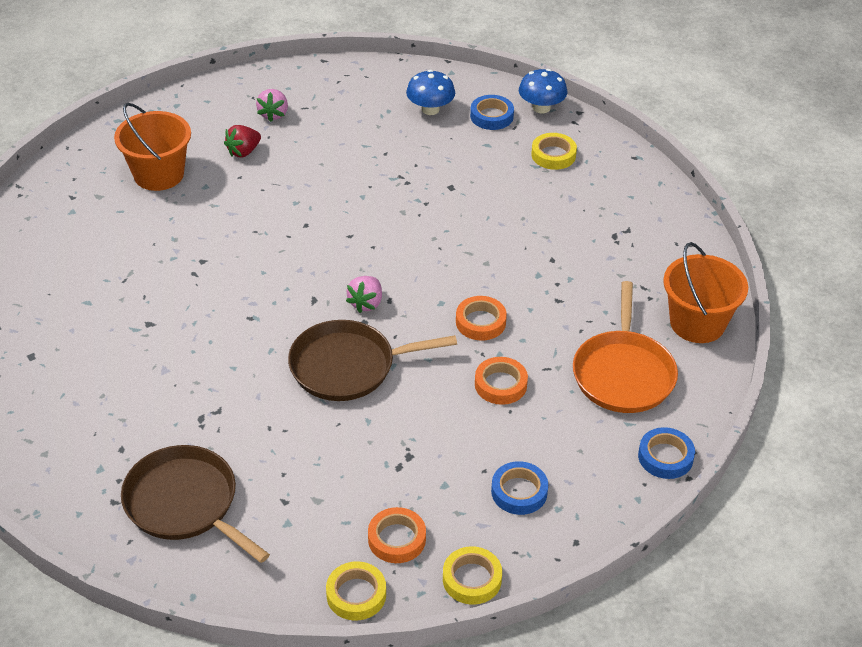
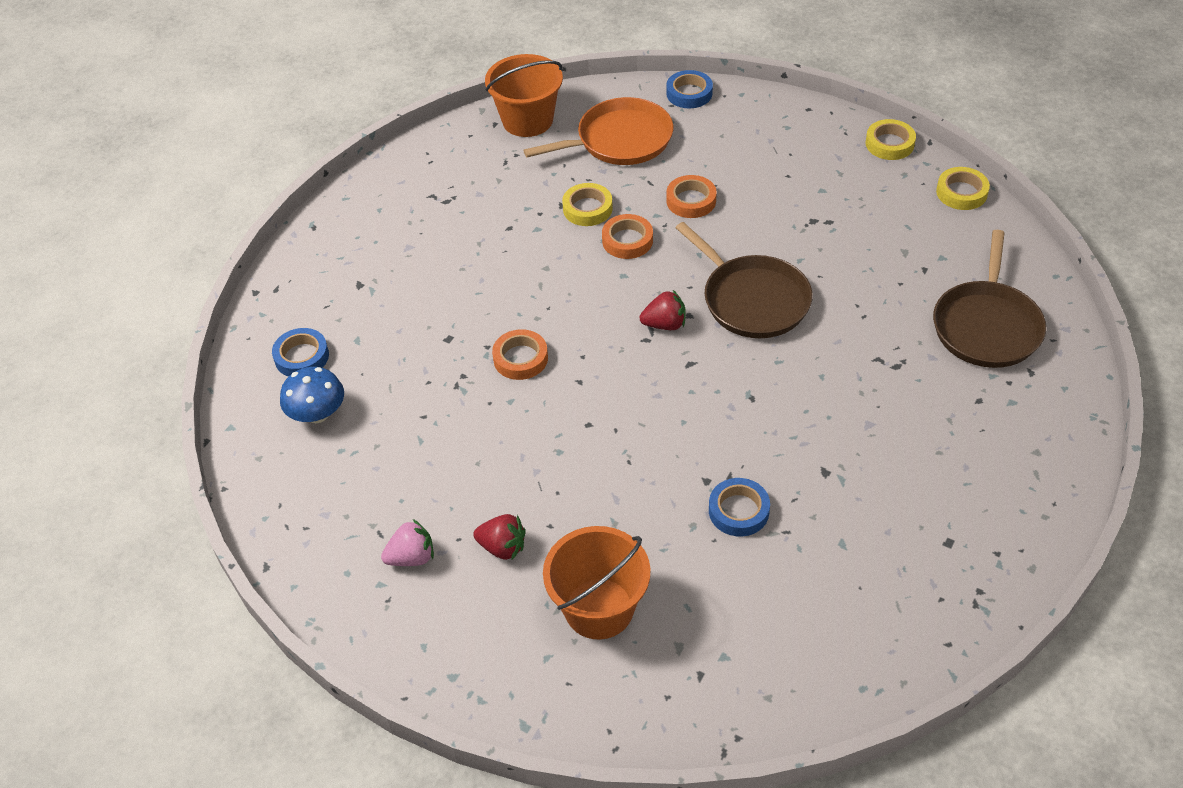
camera: 115 degrees left, 5 degrees up
(366, 303) = (664, 324): pink strawberry -> red strawberry
(397, 539) = (895, 193): orange tape -> orange tape (520, 358)
(519, 492) = (791, 150): blue tape -> blue tape (738, 511)
(541, 107) = (263, 323): blue mushroom -> none
(553, 155) = (345, 284): yellow tape -> yellow tape (587, 208)

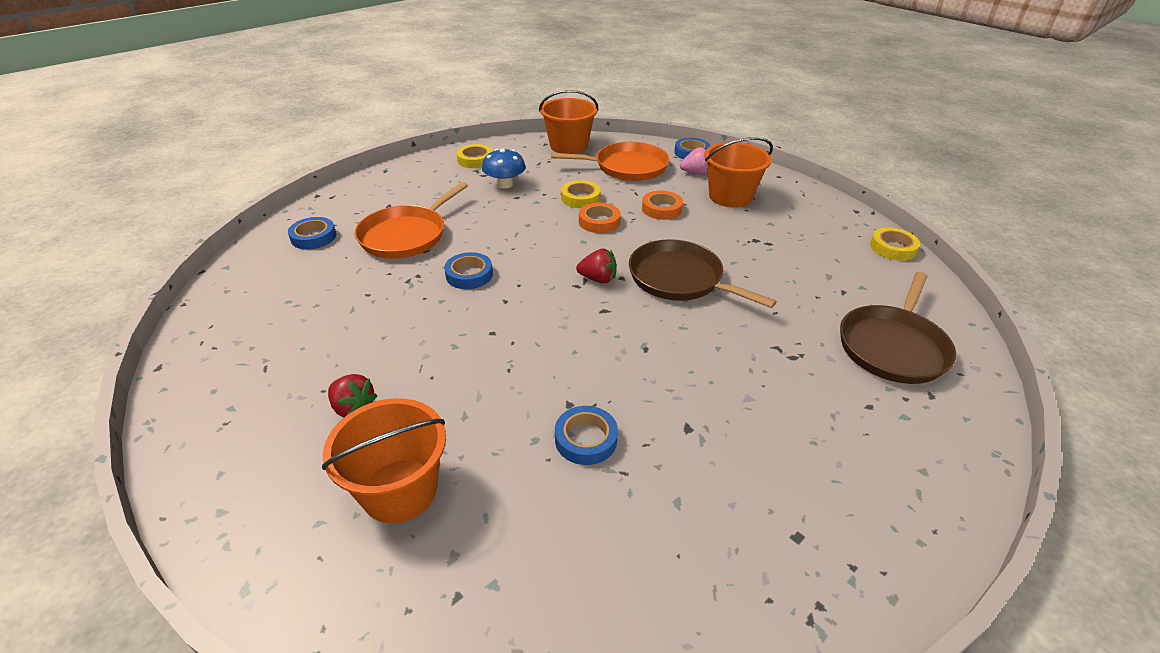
camera: 15 degrees right, 10 degrees down
(317, 414) = (293, 273): blue mushroom -> blue mushroom (505, 184)
(412, 323) = (406, 235): none -> orange pan
(412, 557) = (273, 394): pink strawberry -> pink strawberry (695, 173)
(520, 358) = (469, 275): orange tape -> blue tape
(752, 299) = (680, 279): brown pan -> brown pan turned 150 degrees clockwise
(762, 159) = (730, 196): none -> orange bucket
(889, 144) = (838, 207): yellow tape -> yellow tape (475, 160)

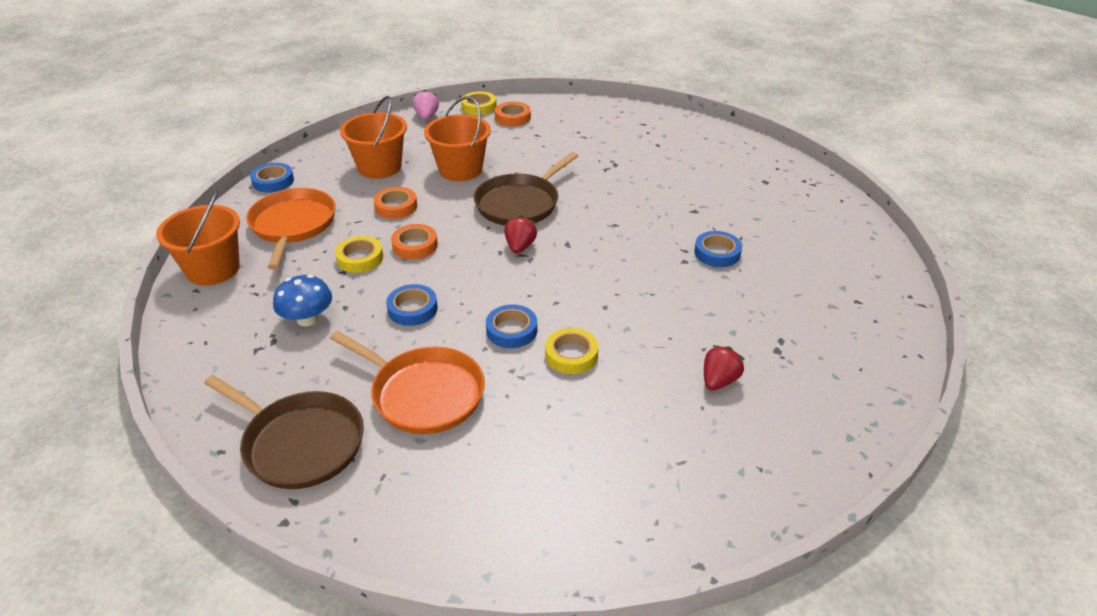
camera: 90 degrees left, 0 degrees up
(313, 237) = (416, 491): blue tape -> blue tape (412, 309)
(399, 490) = (792, 338): orange bucket -> orange bucket (460, 169)
(475, 160) = (221, 353): yellow tape -> yellow tape (571, 355)
(695, 173) = (323, 182): pink strawberry -> pink strawberry (426, 116)
(879, 273) = (512, 117): none -> orange tape
(893, 346) = (598, 127): brown pan -> brown pan (299, 443)

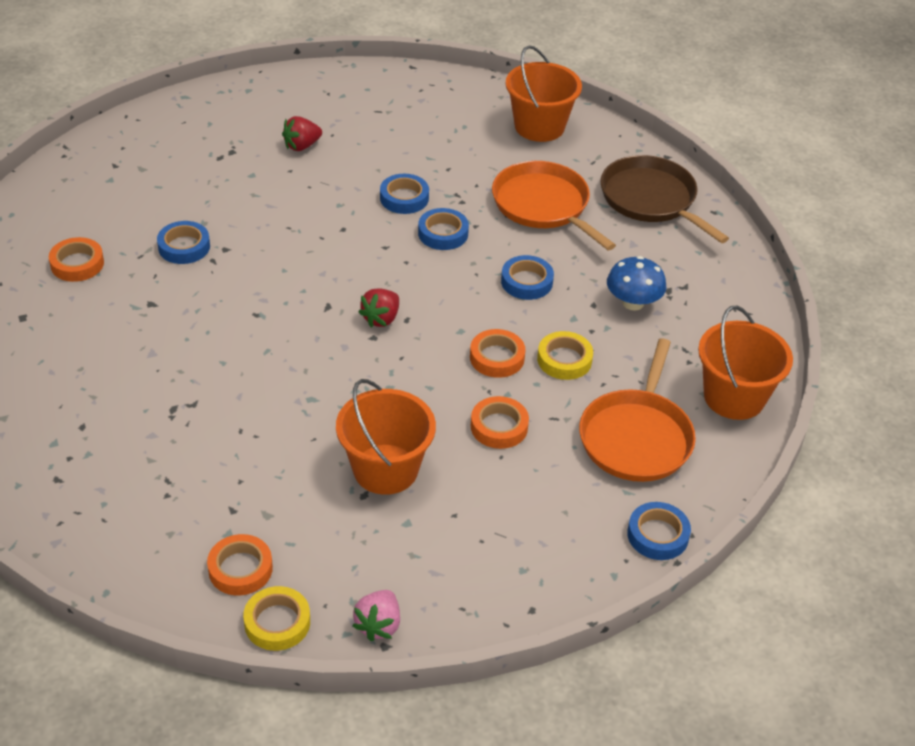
camera: 160 degrees left, 5 degrees up
(379, 167) = (497, 515): orange bucket -> orange bucket (539, 126)
(520, 203) = (342, 381): brown pan -> none
(571, 355) = (404, 198): yellow tape -> blue tape
(776, 219) = (77, 264): none -> orange tape

